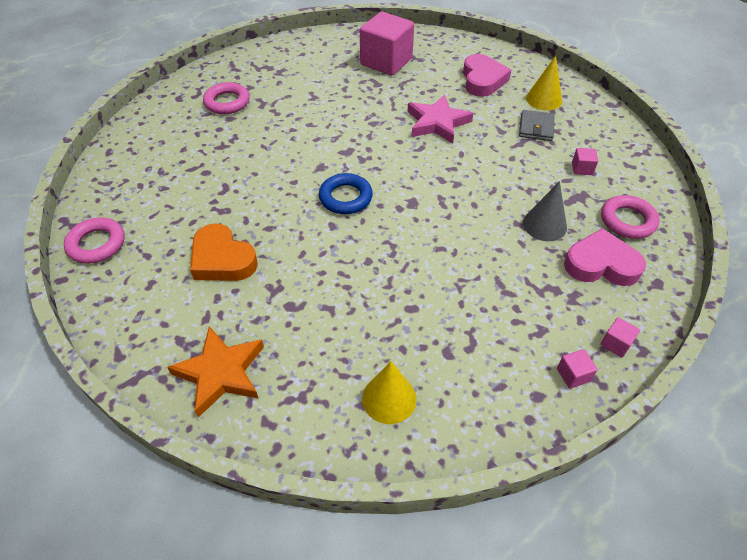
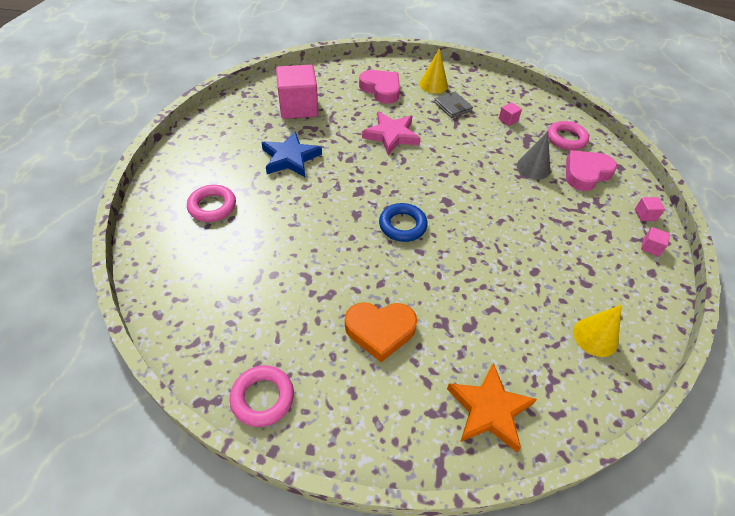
camera: 45 degrees left, 0 degrees up
(327, 97) = (290, 158): none -> blue star

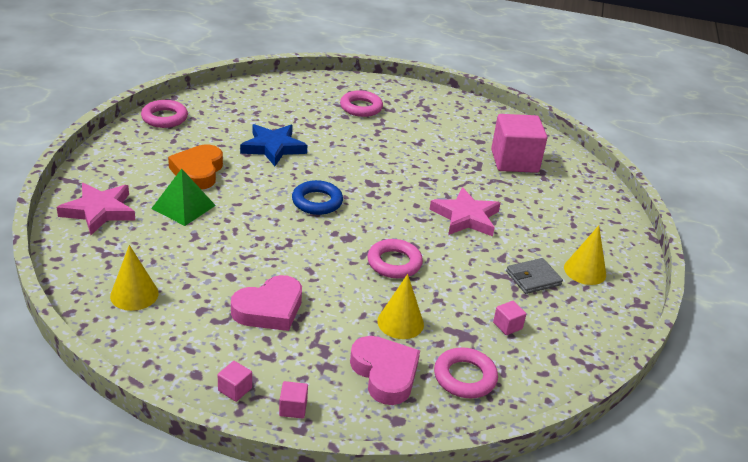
camera: 95 degrees right, 15 degrees down
(290, 158) = (425, 149): blue star -> blue star (273, 147)
(381, 89) = (563, 223): pink heart -> pink heart (269, 309)
(450, 329) = (183, 207): none -> green pyramid
(468, 173) = (394, 263): none -> pink ring
(489, 410) = (99, 211): orange star -> pink star
(533, 168) = (400, 322): grey cone -> yellow cone

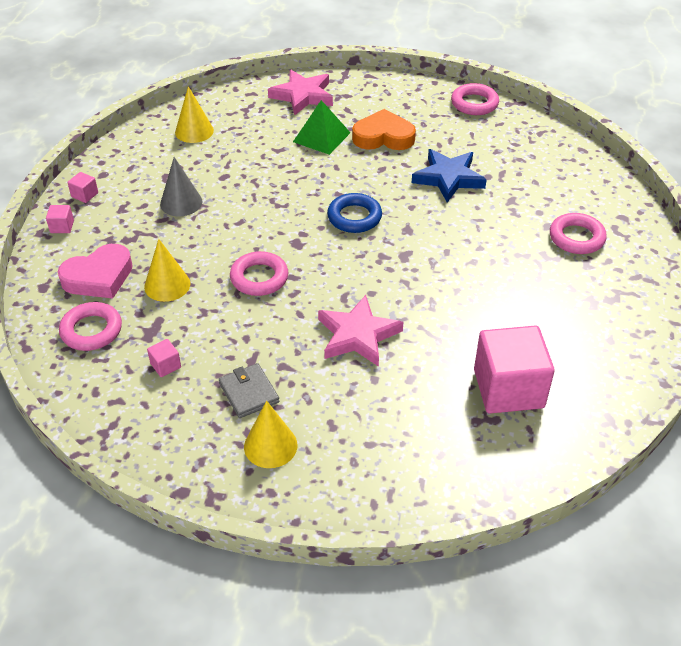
camera: 90 degrees right, 10 degrees up
(269, 309) = (181, 202): pink heart -> grey cone

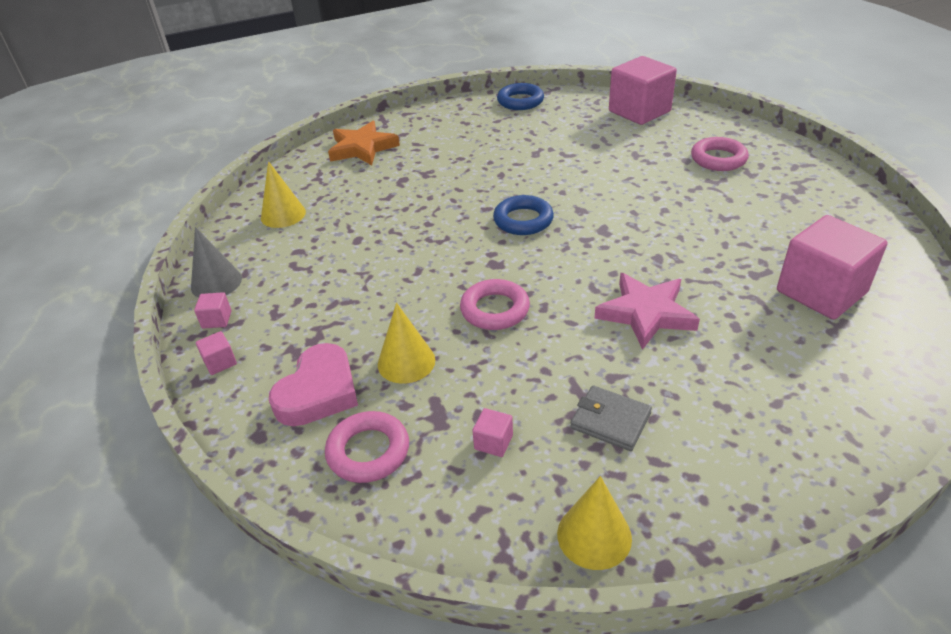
camera: 30 degrees left, 5 degrees down
(181, 202) = (337, 280): grey cone -> grey cone (216, 282)
(270, 446) = (693, 460): yellow cone -> yellow cone (594, 535)
(302, 96) = (362, 148): pink star -> orange star
(321, 137) = (417, 172): green pyramid -> none
(383, 137) = (473, 151): orange heart -> none
(448, 178) = (566, 159): blue star -> none
(474, 103) = (520, 101): pink ring -> blue ring
(566, 159) = (639, 111): none -> pink cube

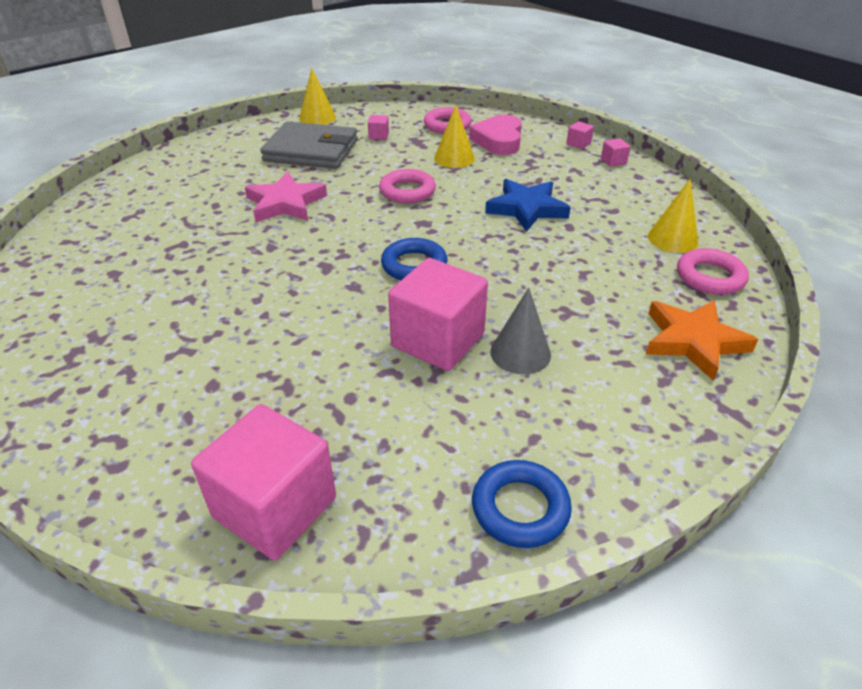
camera: 160 degrees right, 0 degrees up
(216, 282) = (649, 180): grey cone -> grey cone (520, 353)
(380, 265) = (526, 209): none -> blue star
(610, 421) = (311, 150): grey wallet -> grey wallet, size x1.94
(718, 159) = (163, 393): pink ring -> pink ring (710, 277)
(821, 292) = (130, 236): pink cube -> pink cube (438, 340)

